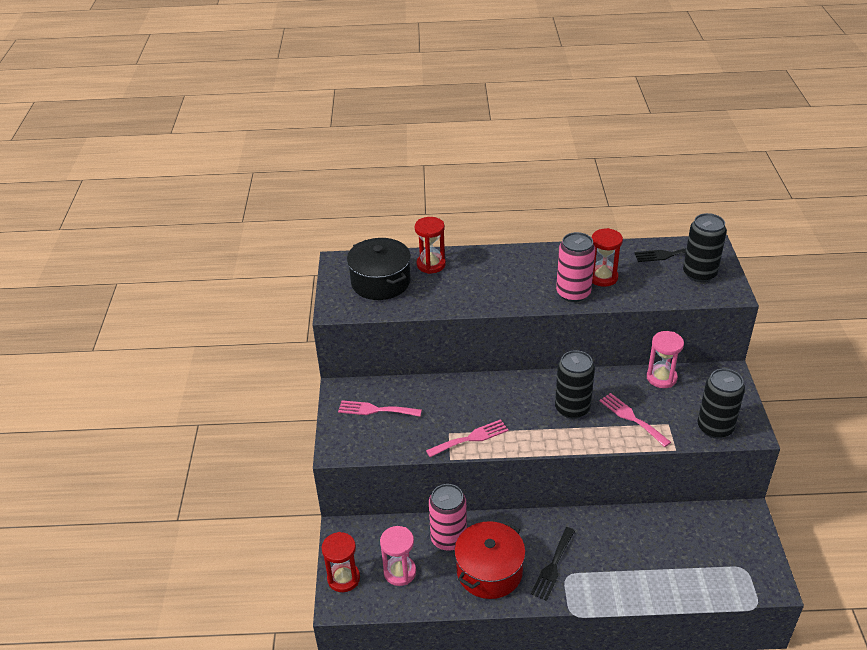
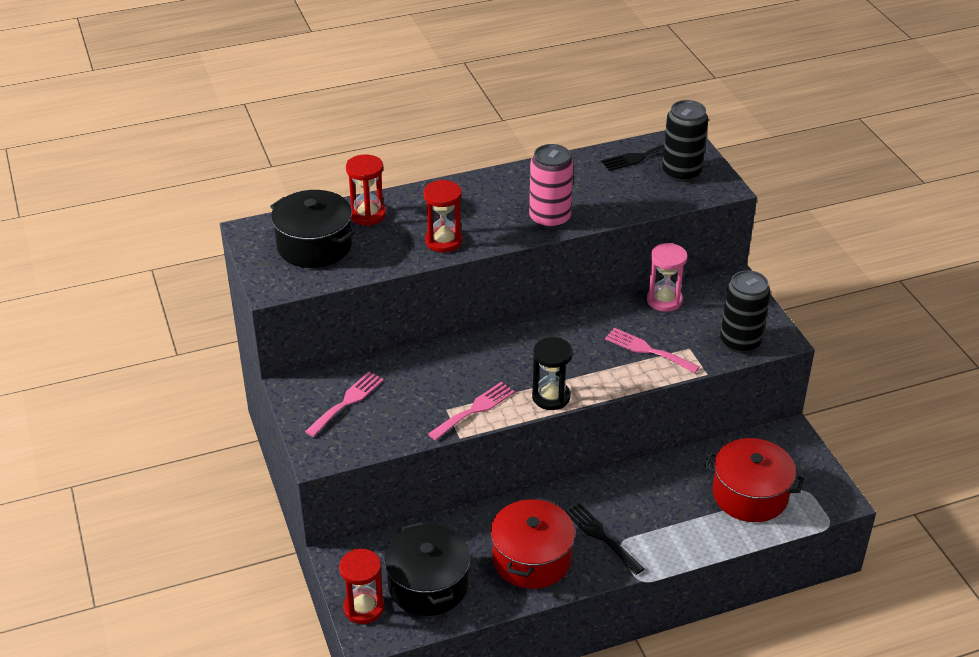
camera: 20 degrees left, 0 degrees up
(375, 410) = (347, 402): pink fork -> pink fork turned 135 degrees clockwise
(400, 572) = (428, 585): pink hourglass -> black pot
(448, 538) = (471, 535): pink can -> none
(536, 441) = (551, 397): none -> black hourglass
(553, 566) = (601, 536): black fork -> black fork turned 135 degrees clockwise
(572, 408) = (577, 353): black can -> none
(602, 277) = (576, 195): red hourglass -> red hourglass (443, 241)
(693, 561) = (750, 495): none -> red pot

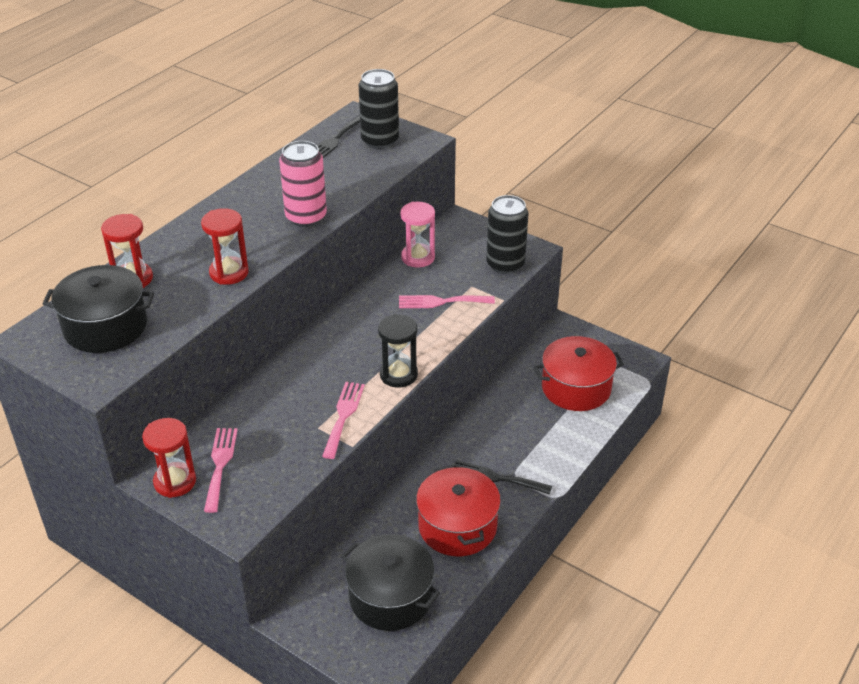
camera: 35 degrees left, 0 degrees up
(364, 608) = (351, 650): red hourglass -> red hourglass (175, 482)

